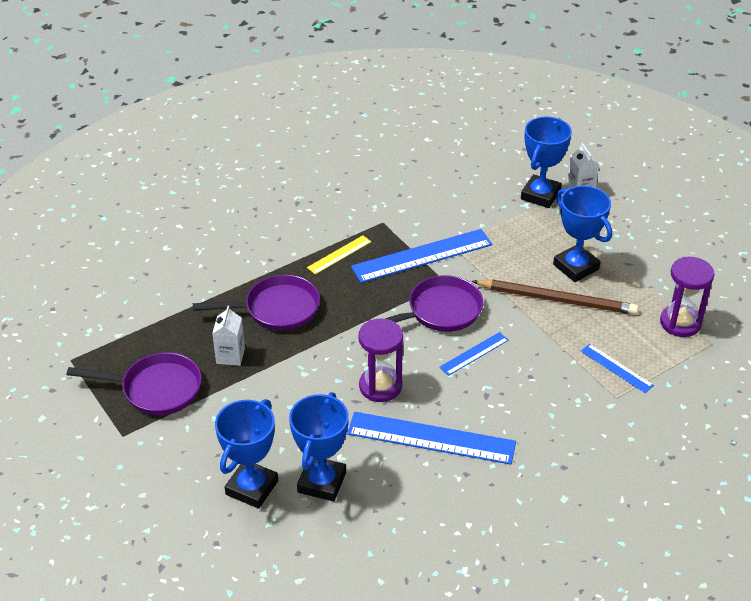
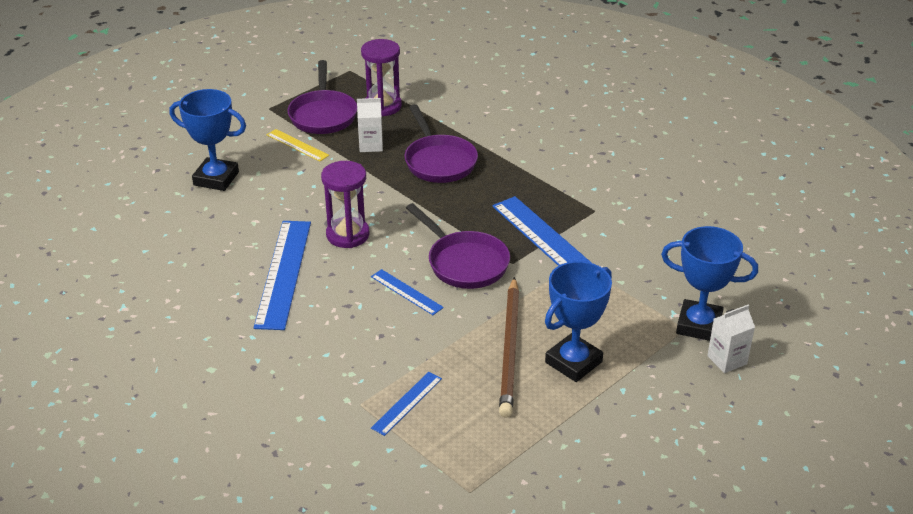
camera: 80 degrees right, 5 degrees down
(322, 482) = (224, 214): blue trophy -> none
(339, 254) = (531, 188): yellow ruler -> yellow ruler (297, 145)
(680, 323) = (499, 459): purple hourglass -> purple hourglass (382, 106)

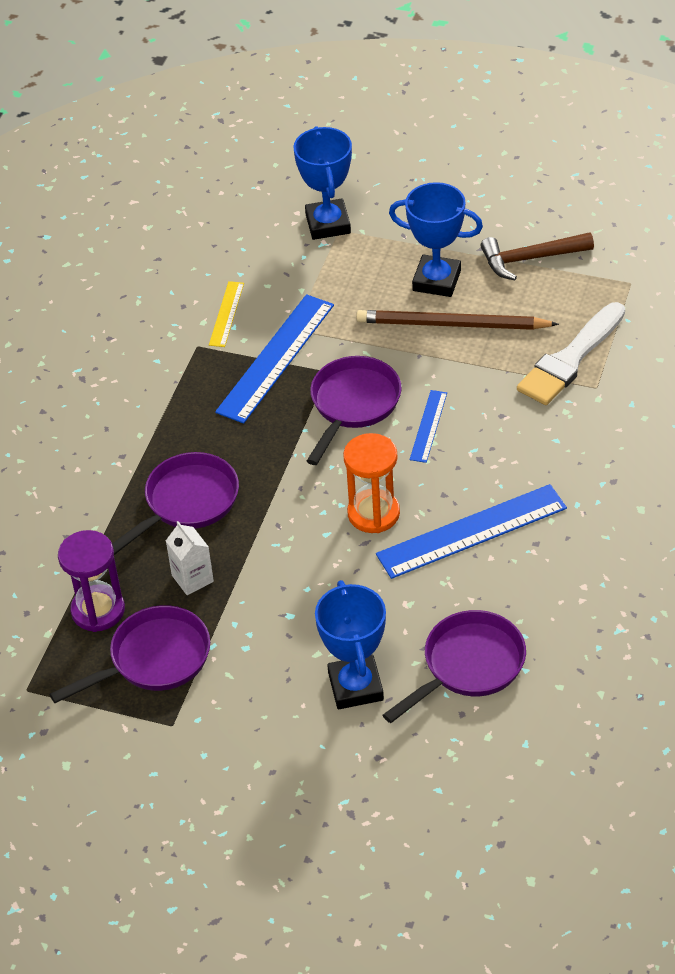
camera: 115 degrees left, 10 degrees up
(176, 228) = (469, 665): none -> purple pan
(297, 145) = (236, 648): yellow ruler -> yellow ruler (226, 314)
(347, 235) = (373, 513): purple hourglass -> orange hourglass
(407, 403) = (570, 359): blue ruler -> white brush
(510, 349) = (452, 324): brown pencil -> brown pencil turned 150 degrees counterclockwise
(557, 435) = (530, 259): none -> brown hammer
(727, 360) = (361, 195): white carton -> none

